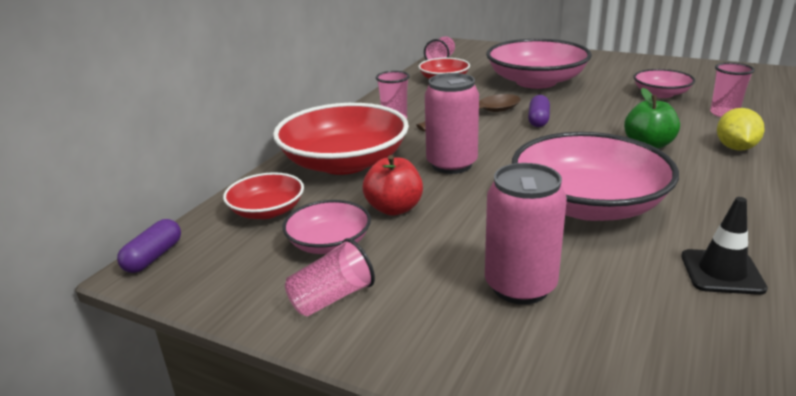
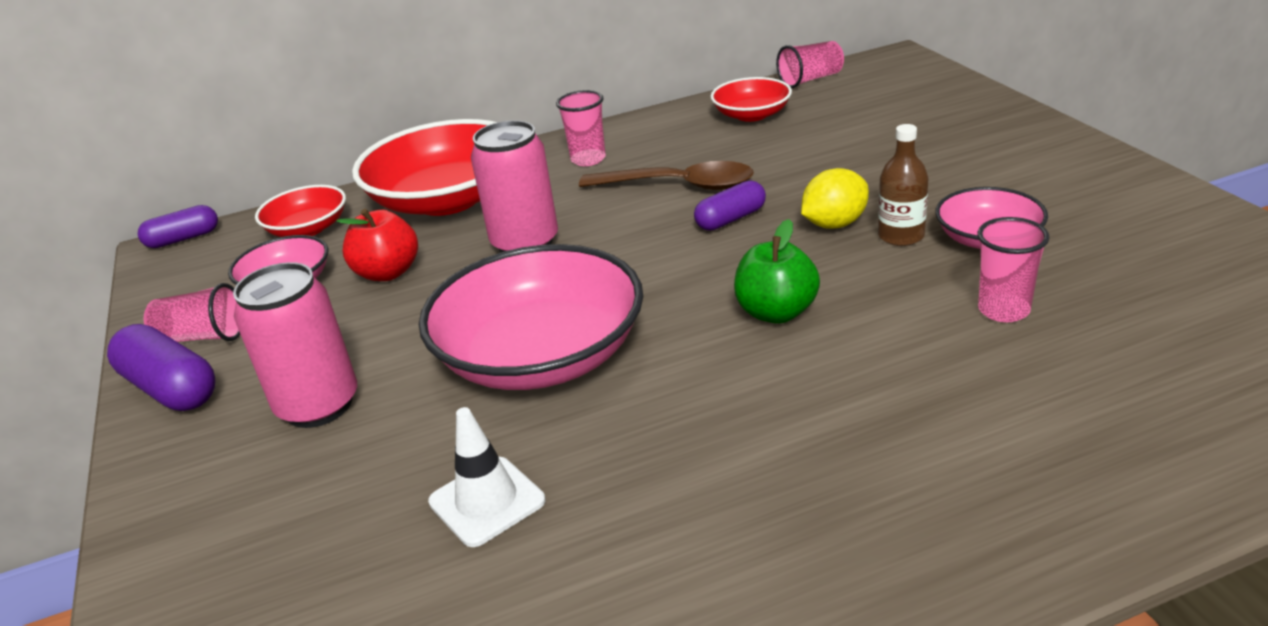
camera: 45 degrees right, 5 degrees up
(382, 336) = (171, 388): none -> purple capsule
(536, 82) = (857, 155): pink bowl -> none
(627, 103) = (901, 236): none -> brown bottle
(722, 272) = (487, 501): black traffic cone -> white traffic cone
(735, 148) = (879, 370): yellow lemon -> yellow lemon (834, 224)

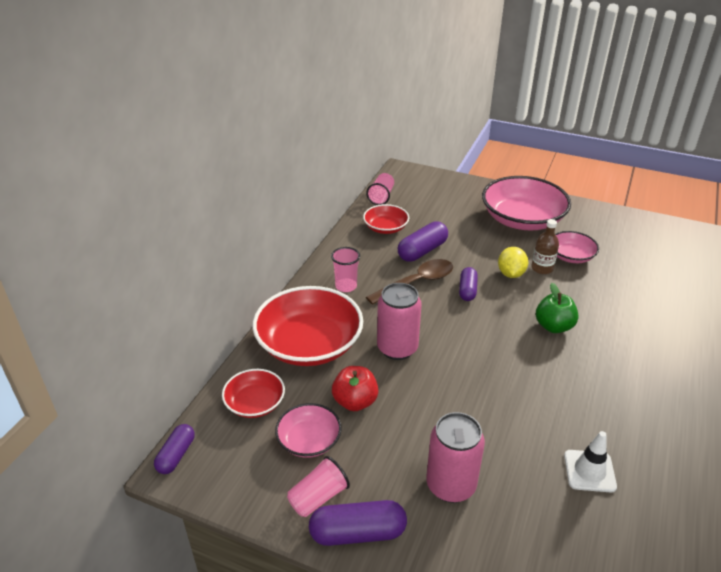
camera: 50 degrees left, 5 degrees up
(541, 355) = (502, 398): pink bowl -> pink bowl (522, 219)
(753, 154) = (422, 251): none -> purple capsule
(1003, 310) = (618, 286): pink cup -> none

